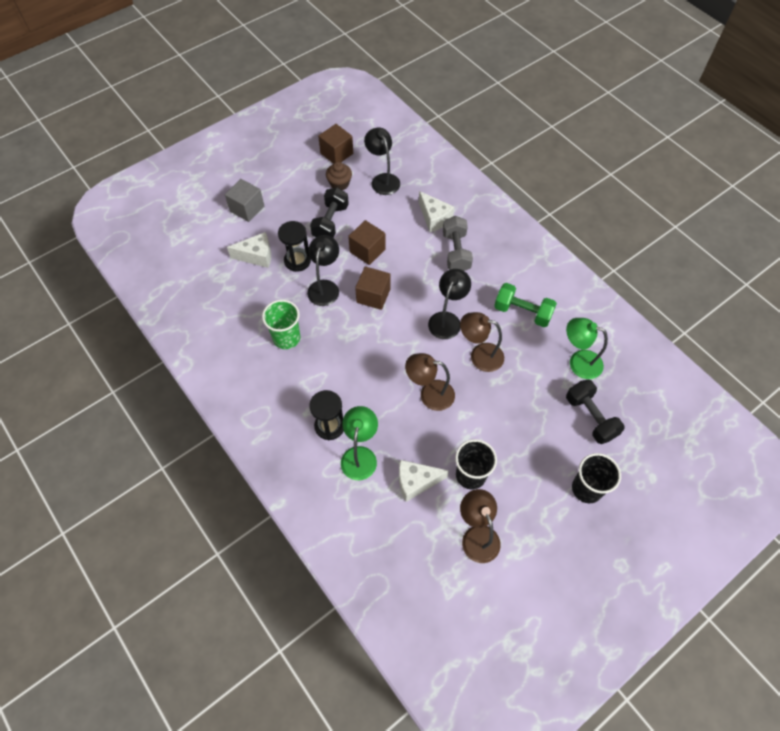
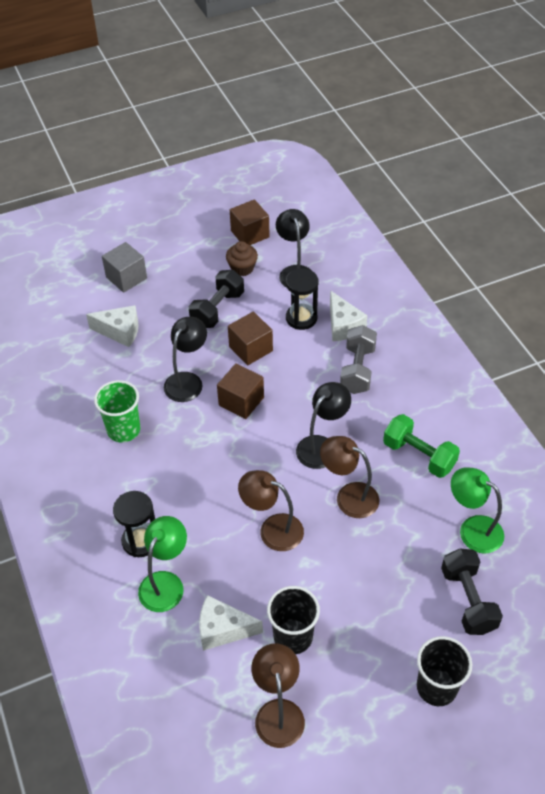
camera: 15 degrees right, 10 degrees down
(297, 261) = (165, 345): black hourglass -> black hourglass (301, 318)

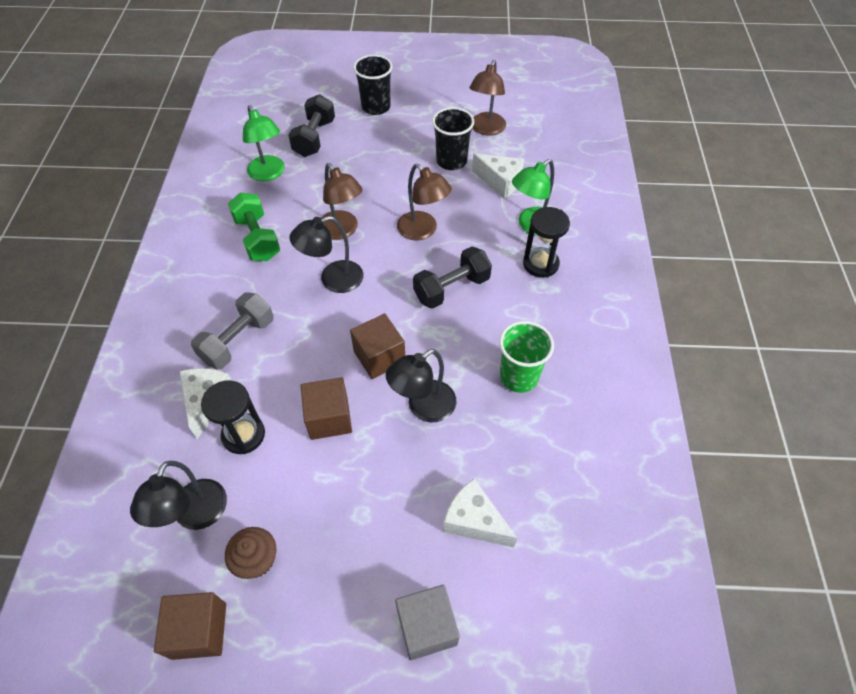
camera: 155 degrees left, 5 degrees up
(217, 309) = (332, 498): black dumbbell -> black dumbbell (451, 288)

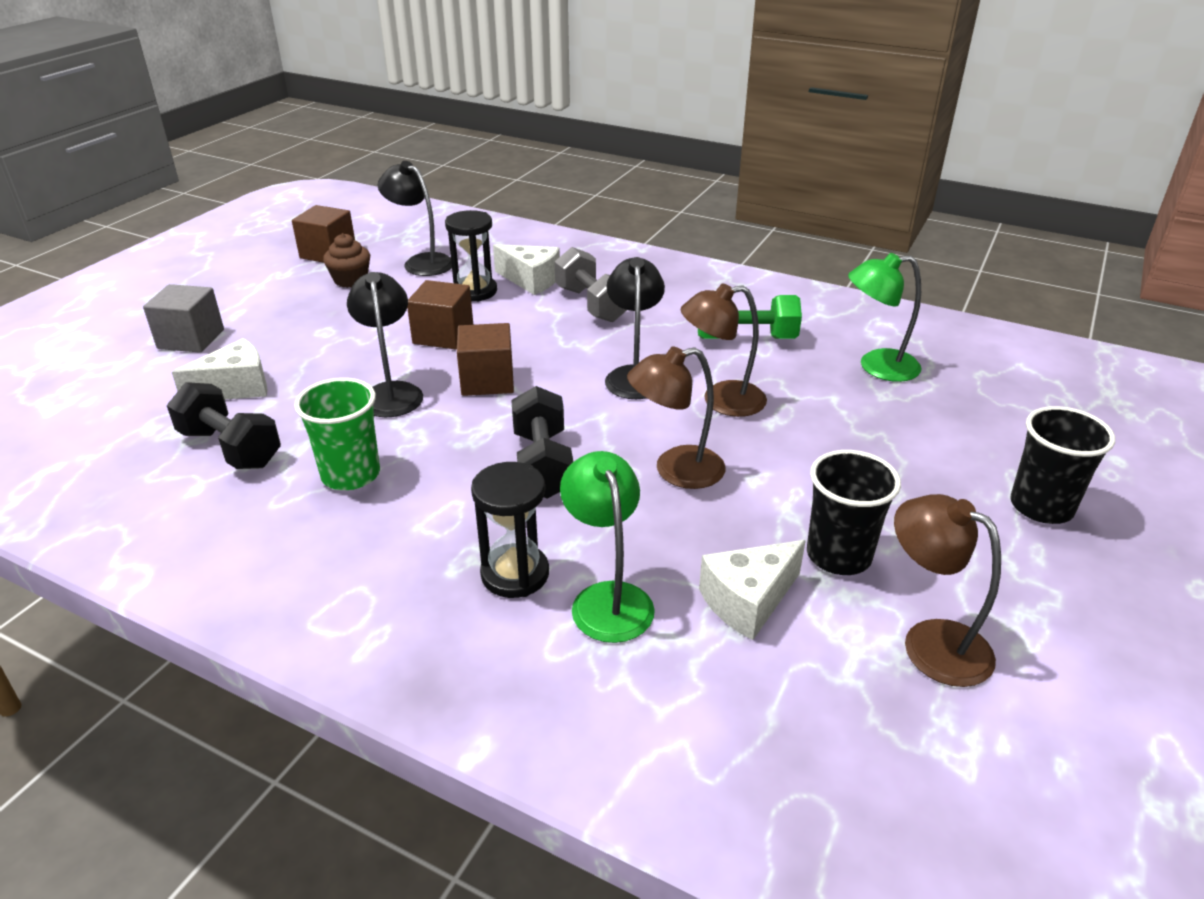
camera: 115 degrees right, 20 degrees down
(314, 138) = (956, 420): black dumbbell -> black dumbbell (230, 448)

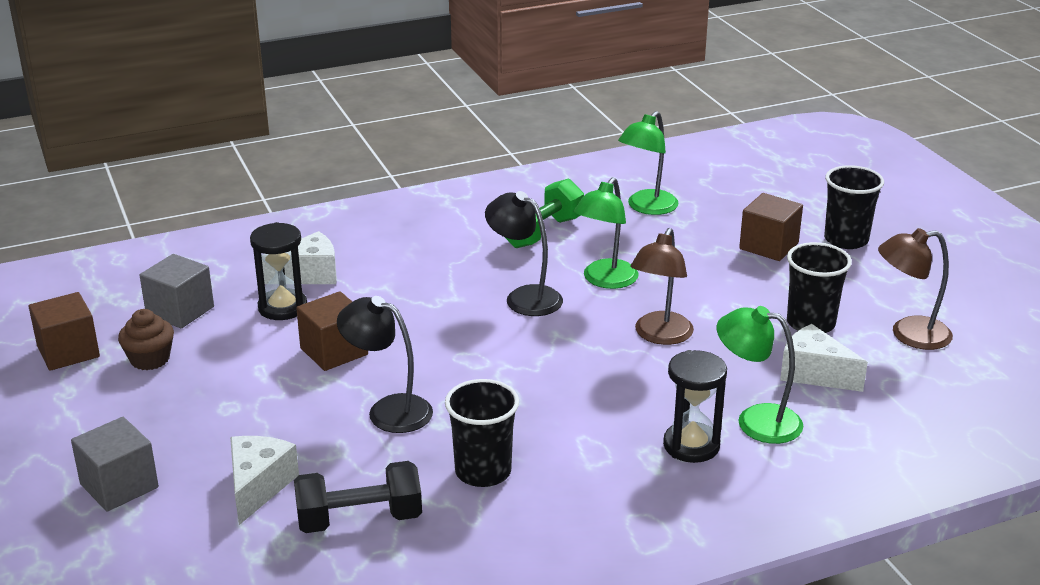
camera: 50 degrees left, 5 degrees down
(351, 475) = (483, 471): green cup -> black cup
(421, 262) = (180, 311): black lamp -> grey cube
(487, 381) = (438, 360): brown cube -> brown cube (769, 246)
(542, 464) = (583, 383): black dumbbell -> none
(592, 304) = (394, 267): grey dumbbell -> none
(721, 401) = (605, 280): brown lamp -> green lamp
(748, 601) = (814, 373): white cheese -> white cheese turned 120 degrees clockwise

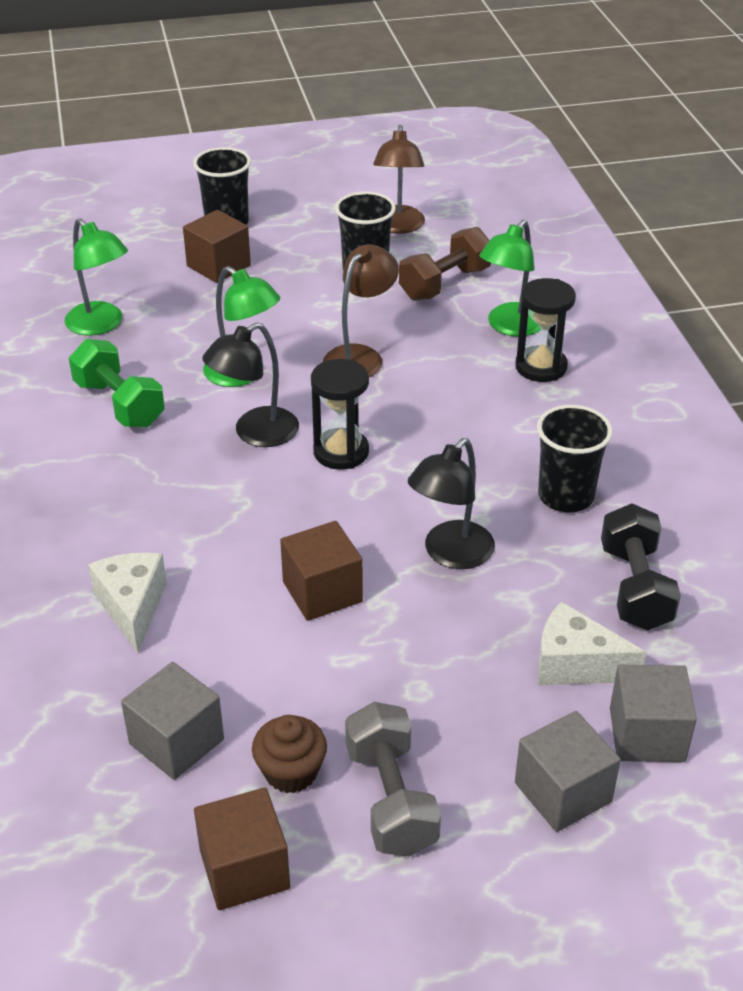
camera: 80 degrees left, 10 degrees up
(121, 404) = (390, 799): none -> grey dumbbell
(177, 530) = (647, 735): none -> grey cube
(282, 307) = (205, 635): black hourglass -> black hourglass (341, 452)
(660, 336) = (360, 356): brown lamp -> brown lamp turned 90 degrees counterclockwise
(814, 373) = (445, 284): white cheese -> brown dumbbell

